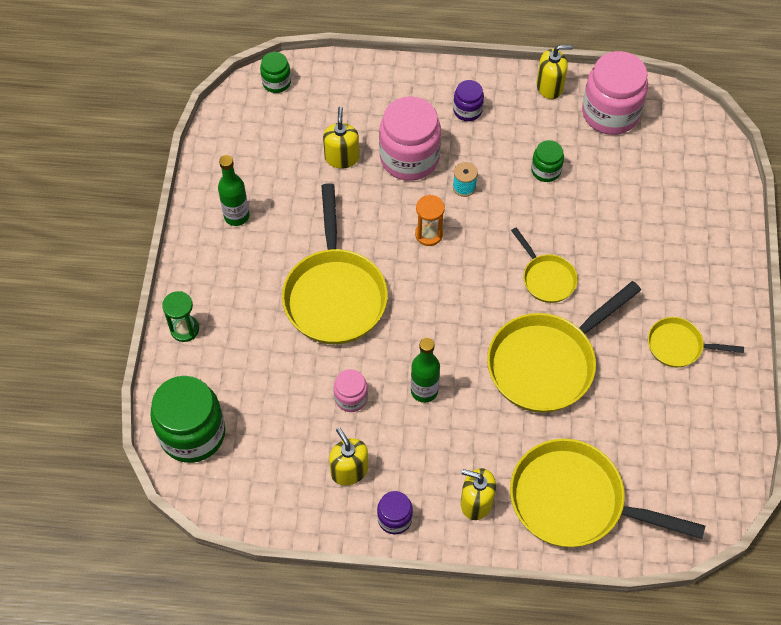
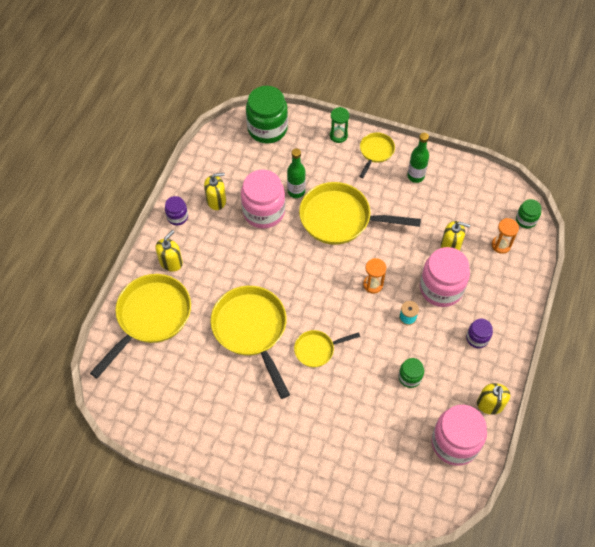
camera: 105 degrees right, 0 degrees up
(324, 104) = (501, 245): none -> orange hourglass
(351, 398) = (263, 212): pink jar -> pink jar, size x1.99
(424, 391) = (255, 252): green bottle -> green bottle (296, 191)
(678, 346) = (237, 420): yellow pan -> yellow pan (375, 152)

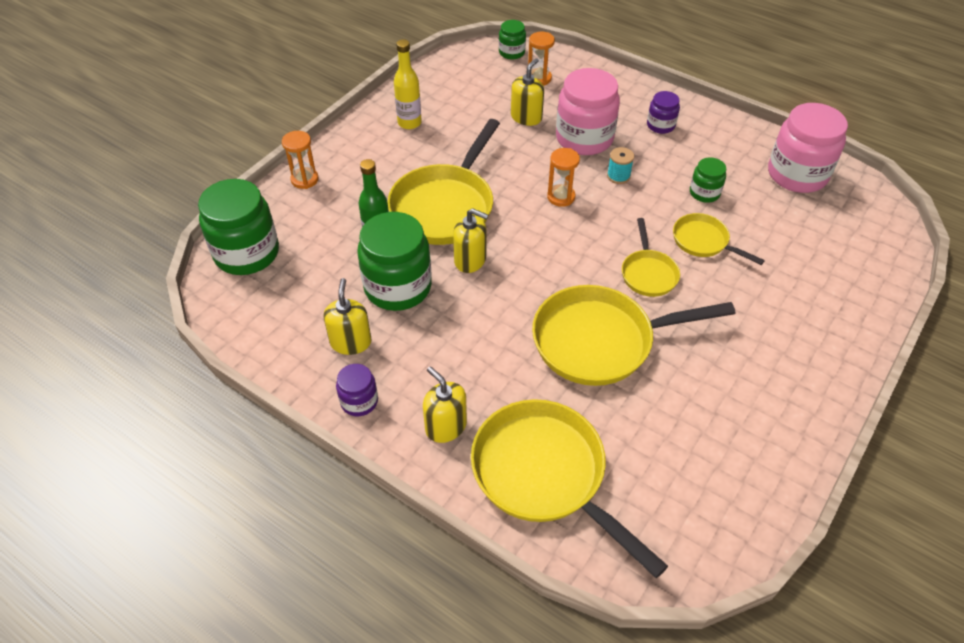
camera: 75 degrees left, 10 degrees down
(263, 212) = (398, 287): pink jar -> green jar
(338, 135) = (304, 179): green hourglass -> orange hourglass
(375, 152) = (352, 150): yellow pan -> yellow pan (703, 241)
(415, 176) = (409, 123): green bottle -> yellow bottle
(490, 404) = (749, 135): yellow soap dispenser -> yellow soap dispenser (470, 260)

